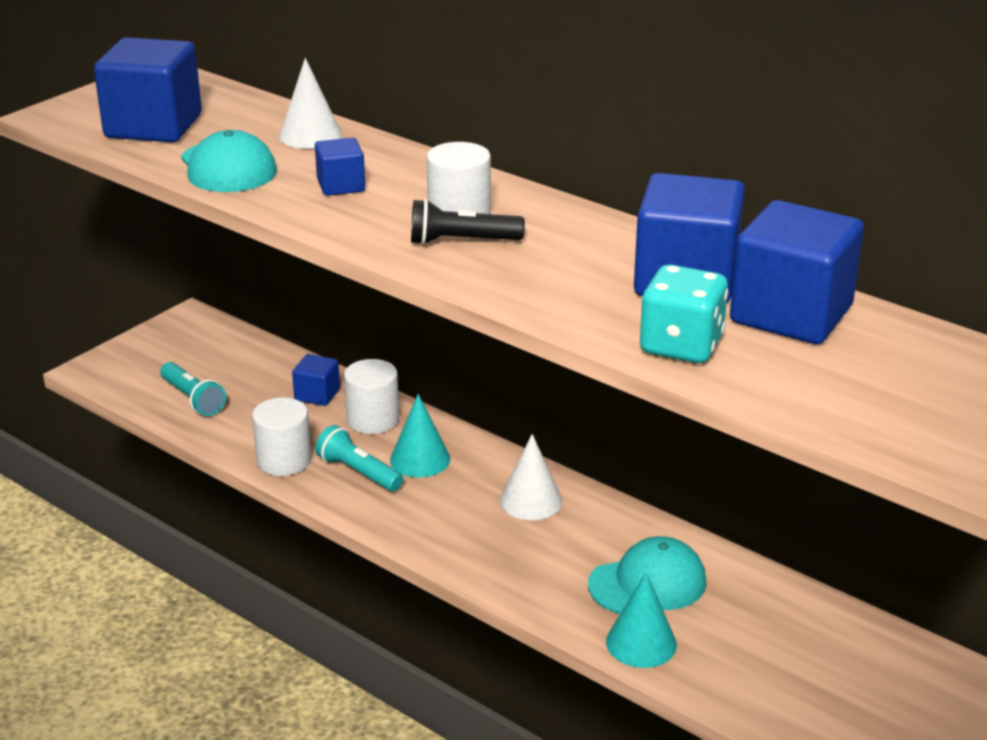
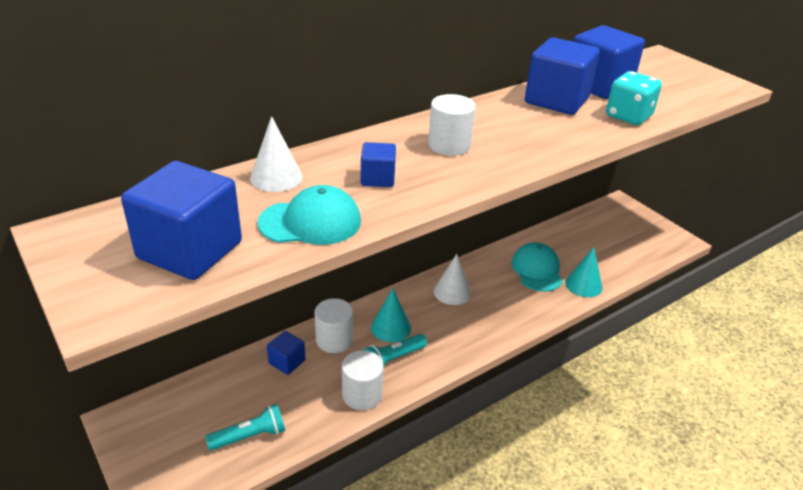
camera: 75 degrees left, 5 degrees up
(461, 241) = (486, 151): black flashlight -> none

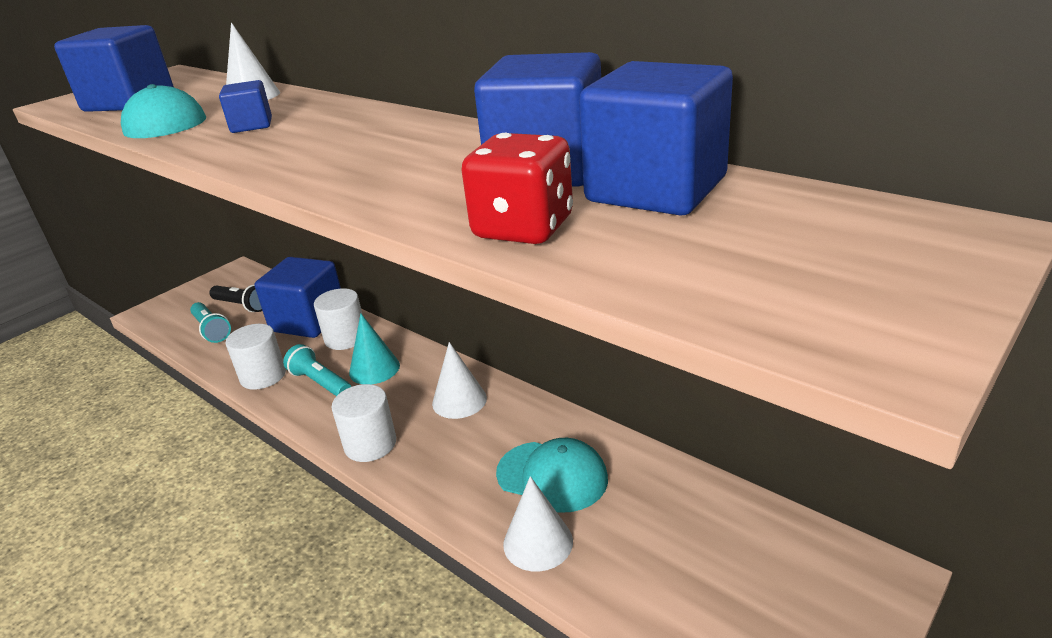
camera: 80 degrees right, 5 degrees down
(215, 412) = (242, 306): none -> black flashlight
(287, 362) = (308, 321): blue cube -> blue cube, size x2.00
(449, 145) = (344, 137): white cylinder -> white cylinder (370, 444)
(537, 270) = (552, 476): turquoise cap -> turquoise cap turned 45 degrees clockwise
(583, 285) = (538, 542): turquoise cone -> white cone
(628, 116) = (523, 228): turquoise dice -> red dice

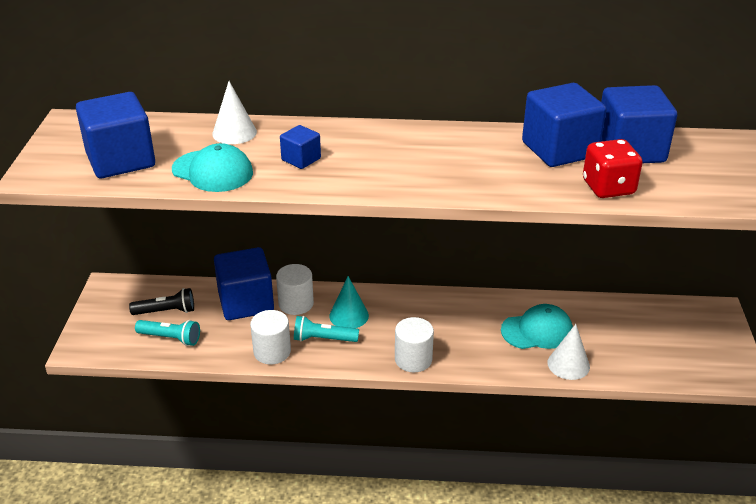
camera: 40 degrees left, 5 degrees up
(459, 400) = (433, 313): white cone -> none

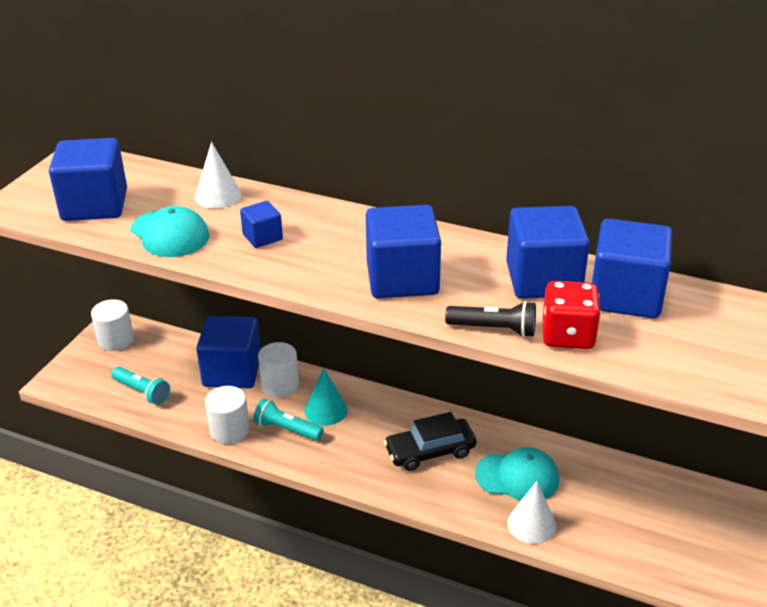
camera: 20 degrees right, 0 degrees up
(166, 311) = (153, 363): black flashlight -> black flashlight (494, 329)
(413, 359) = (366, 474): white cylinder -> white cylinder (116, 340)
(446, 170) = (402, 279): none -> blue cube
(456, 328) = (430, 451): none -> black car

